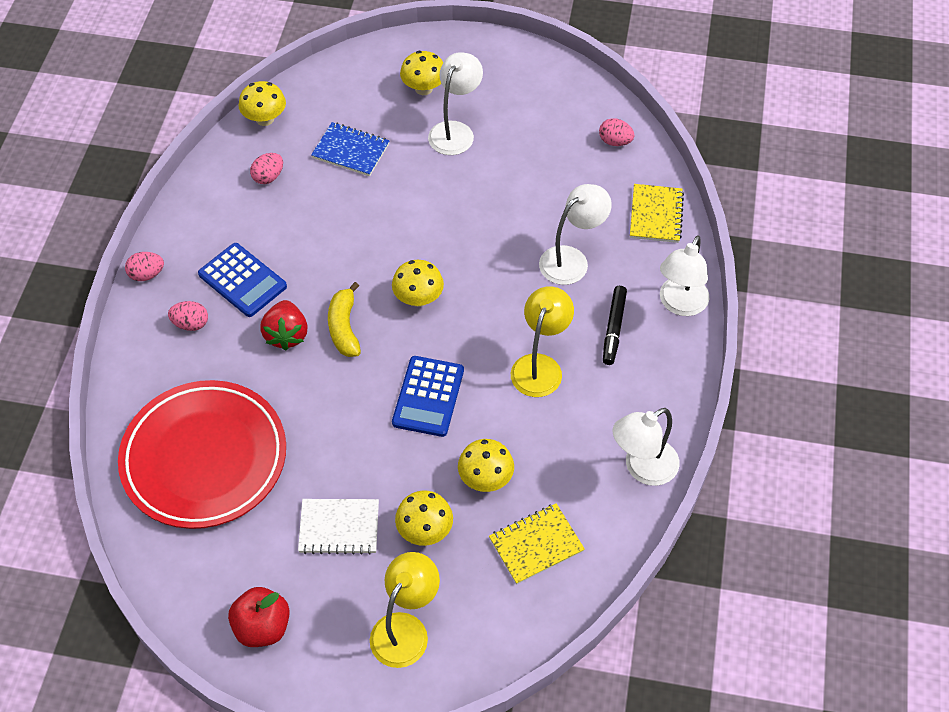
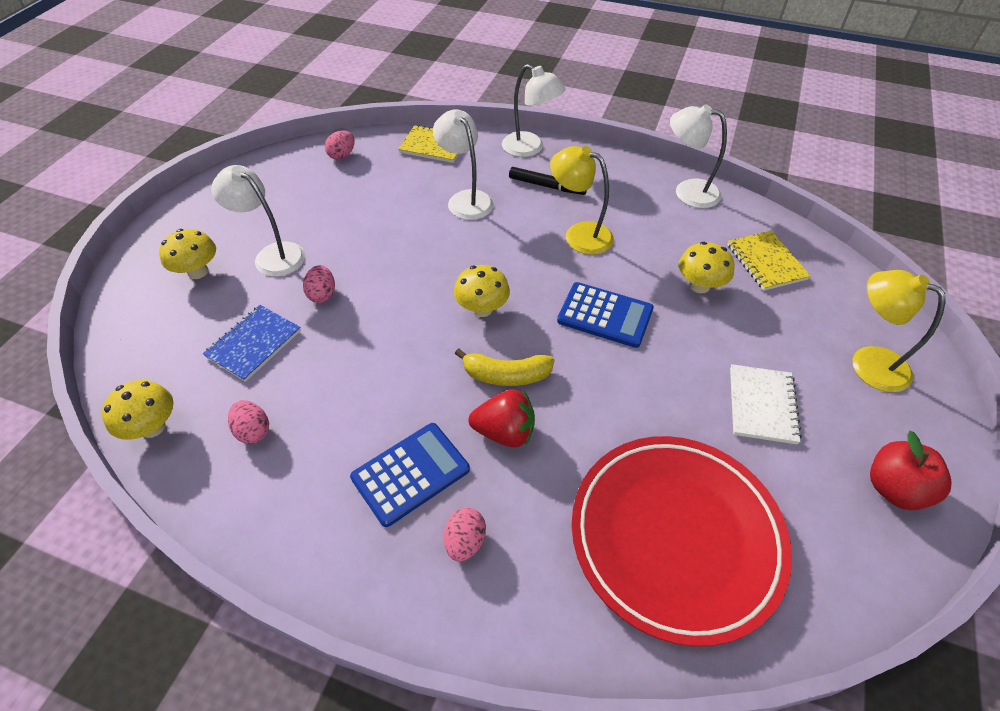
camera: 80 degrees left, 5 degrees down
(147, 274) = (363, 598): pink egg -> pink egg (322, 294)
(425, 530) = (759, 336): yellow mushroom -> none
(642, 468) = (687, 191): white lamp -> white lamp turned 135 degrees clockwise

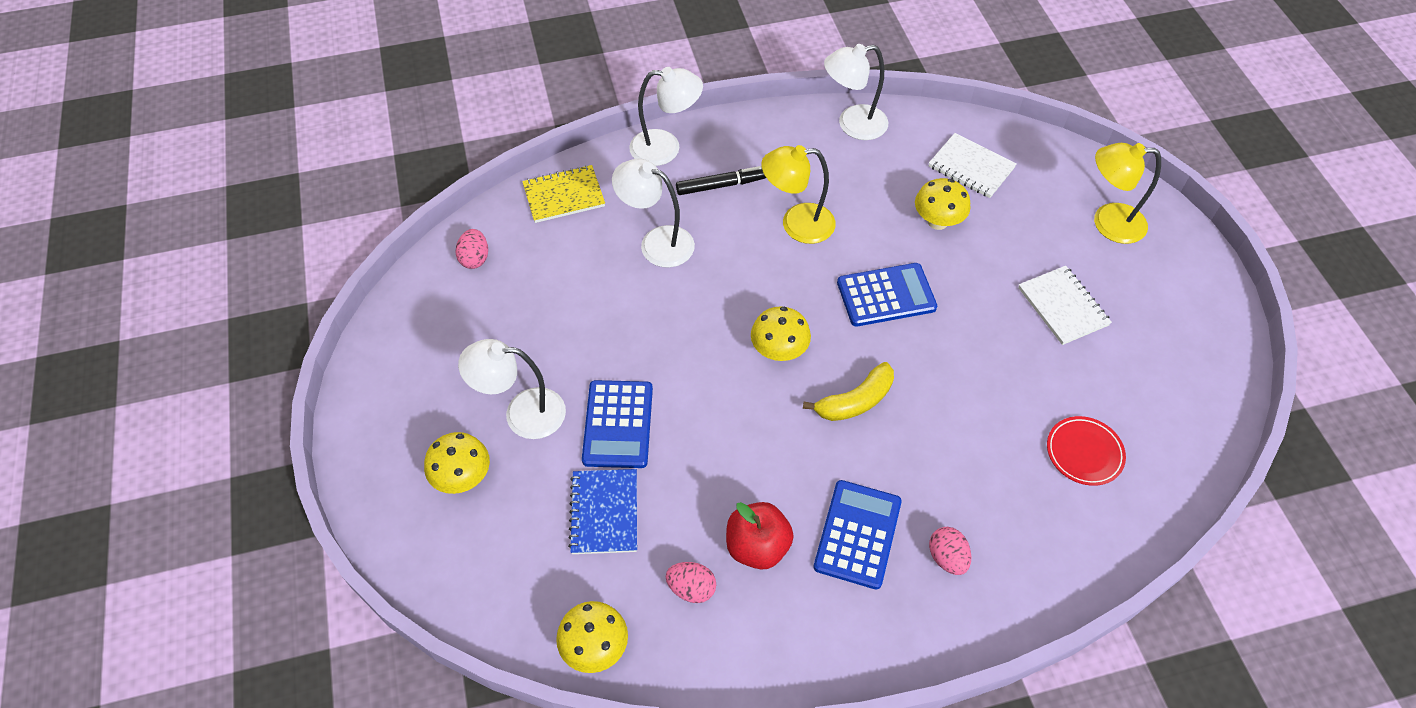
camera: 35 degrees left, 5 degrees up
(322, 294) = (618, 424): pink egg -> blue calculator
(504, 432) = (898, 451): red strawberry -> none
(675, 537) = (1084, 453): red plate -> red plate, size x0.41
(766, 262) = (971, 167): yellow notebook -> white notebook
(894, 488) = (1191, 321): red apple -> red apple (757, 546)

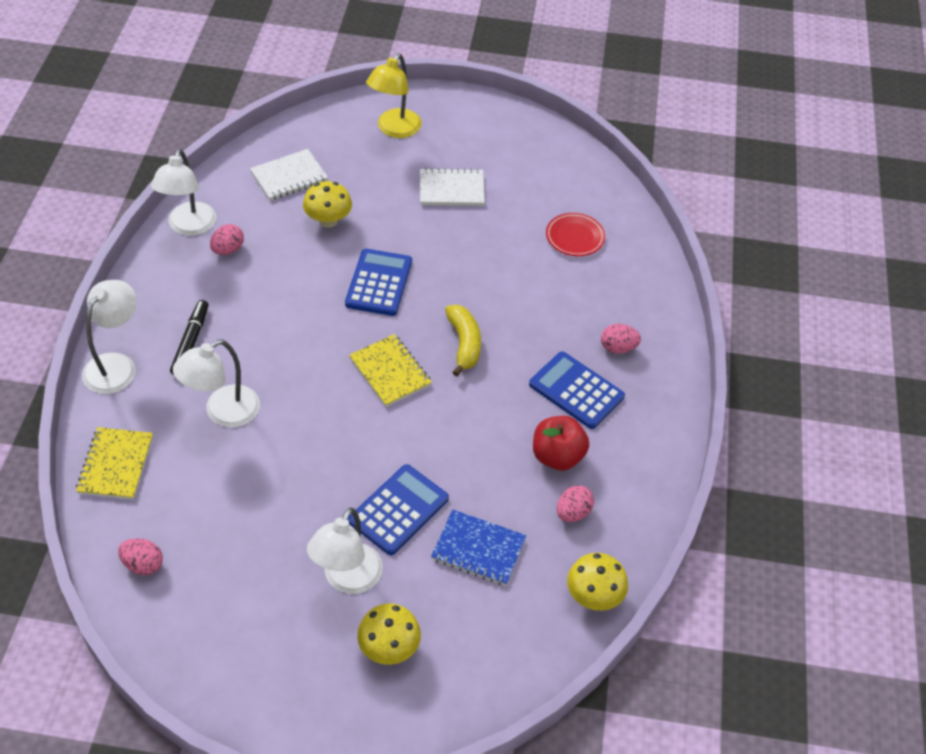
camera: 70 degrees left, 5 degrees down
(618, 424) = (398, 510): blue calculator -> blue calculator turned 75 degrees counterclockwise
(779, 351) = (390, 372): yellow mushroom -> yellow notebook
(796, 224) = (270, 308): yellow lamp -> none
(845, 163) = (228, 250): none -> pink egg

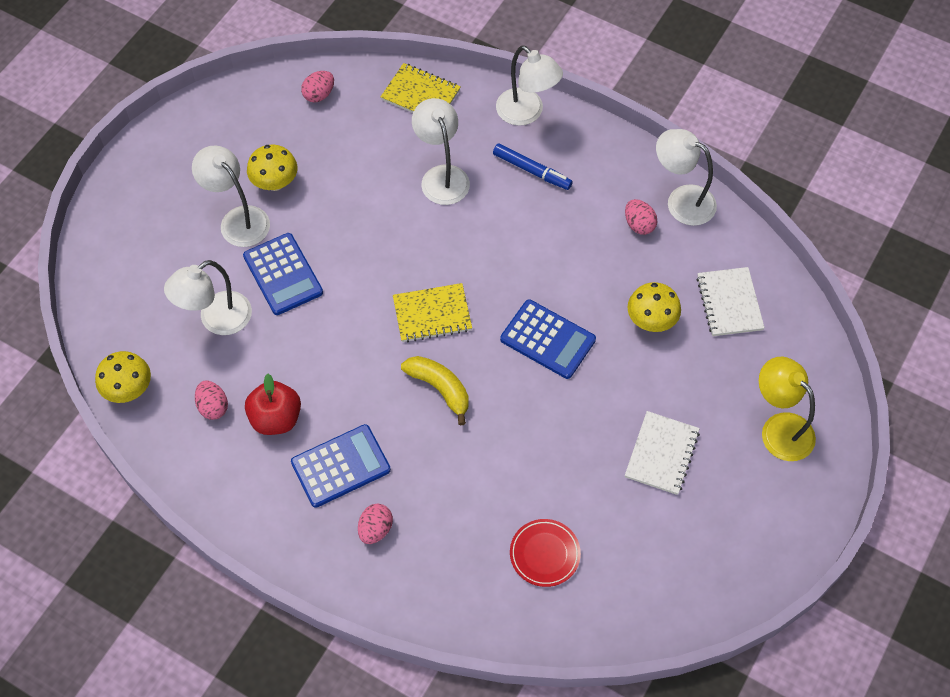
camera: 115 degrees right, 10 degrees up
(190, 342) = (532, 170): black marker -> blue marker
(389, 648) = (165, 229): yellow mushroom -> yellow mushroom (275, 182)
(464, 344) = (440, 388): yellow banana -> yellow banana turned 150 degrees counterclockwise
(478, 549) = (216, 320): blue notebook -> white lamp

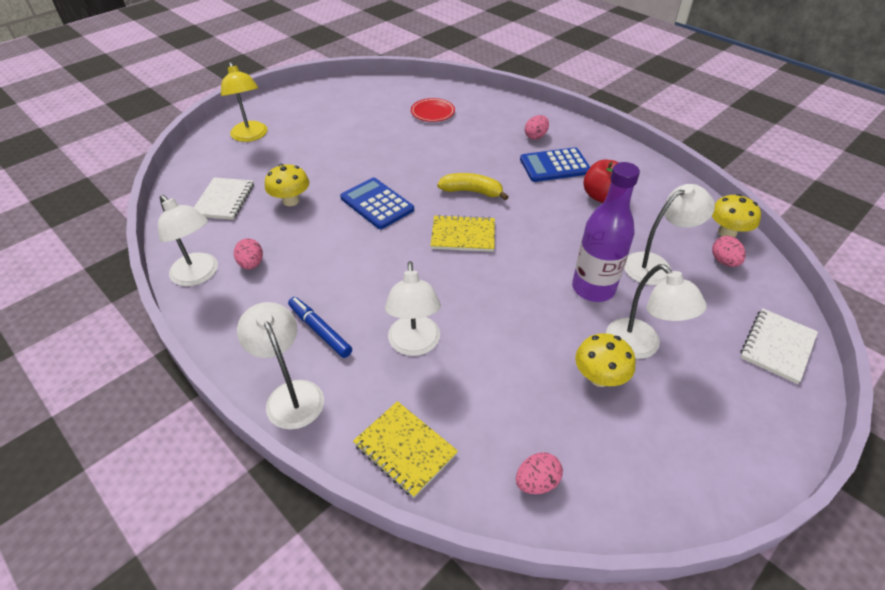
camera: 165 degrees left, 15 degrees down
(213, 406) = (652, 211): pink egg -> pink egg (724, 261)
(283, 274) = (593, 288): blue calculator -> purple bottle
(440, 388) = (472, 191): yellow banana -> yellow banana turned 135 degrees clockwise
(661, 454) = (334, 138): white notebook -> white notebook (777, 346)

